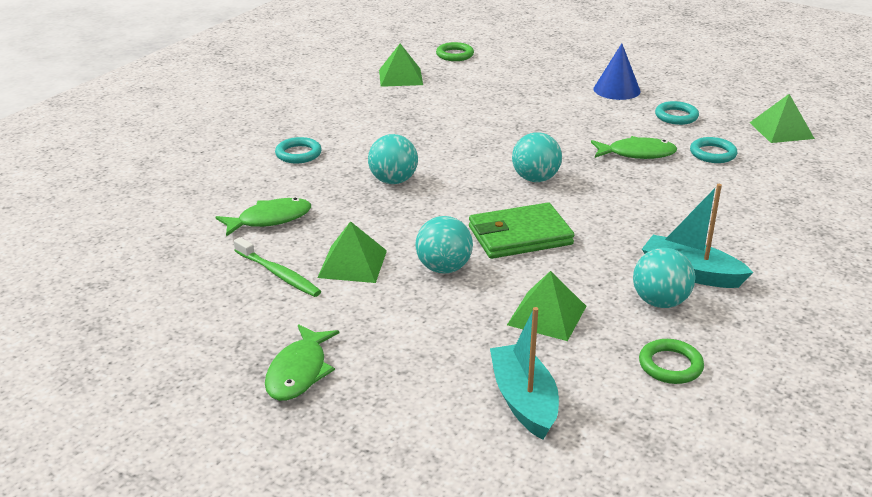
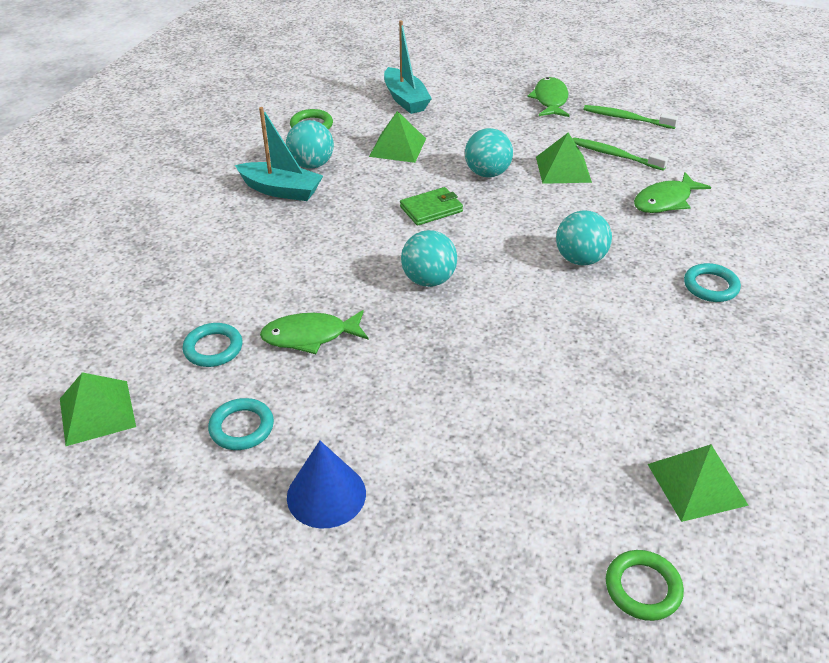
camera: 170 degrees right, 10 degrees up
(217, 325) = (626, 118): none -> green toothbrush
(519, 236) = (431, 209): green wallet -> green wallet, size x0.64

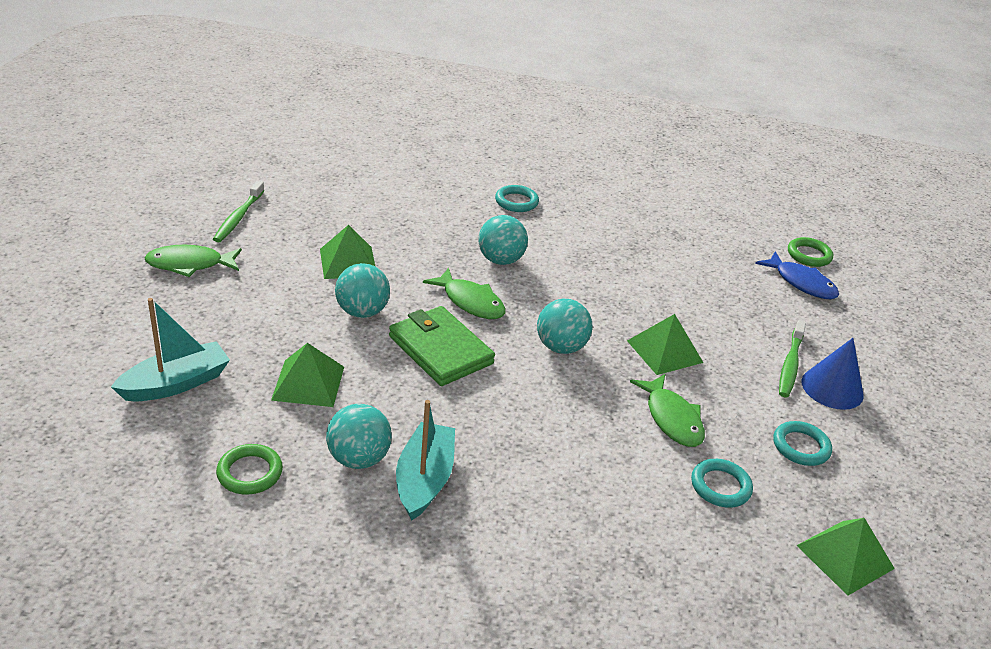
camera: 105 degrees left, 5 degrees down
(431, 209) = (440, 350): green wallet -> green wallet, size x1.57
(560, 546) = (801, 283): none -> blue fish
(615, 155) = (317, 230): green toothbrush -> green toothbrush (790, 365)
(665, 201) = (397, 210): green fish -> green fish (470, 302)
(696, 484) = (720, 229): green pyramid -> green pyramid (664, 351)

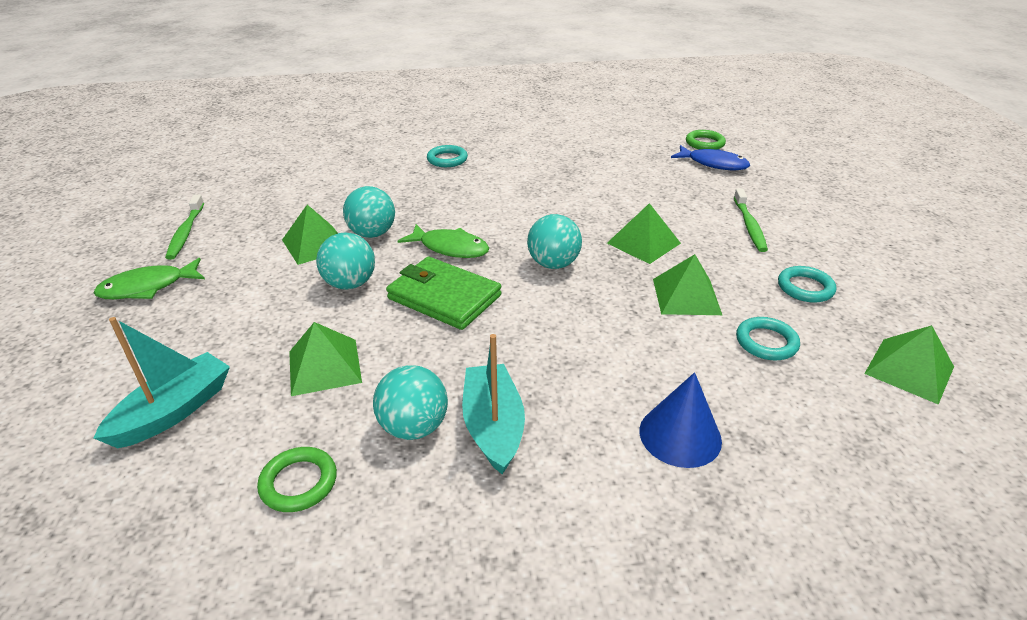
camera: 15 degrees left, 0 degrees up
(500, 260) = (458, 207): turquoise ball -> turquoise ball (372, 233)
(672, 418) = (686, 296): green fish -> green pyramid
(832, 388) = (794, 234): blue cone -> blue cone (680, 435)

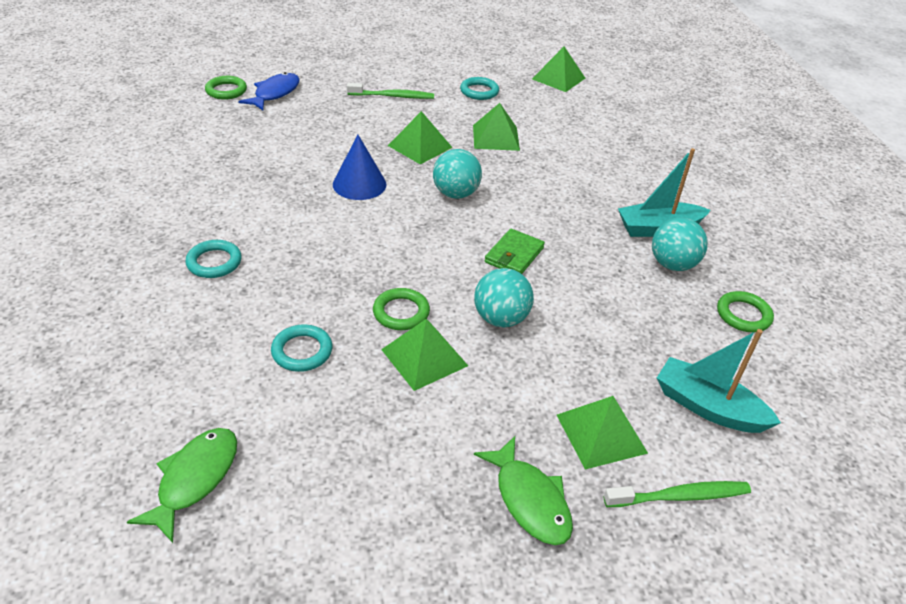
camera: 95 degrees left, 5 degrees up
(186, 232) = (394, 503): green toothbrush -> green toothbrush (680, 496)
(324, 366) = (624, 319): green pyramid -> green pyramid (601, 433)
(372, 233) = (401, 312): turquoise ball -> green ring
(444, 297) = (514, 255): green wallet -> green wallet, size x0.64
(450, 248) = (430, 254): green fish -> green fish (194, 479)
(680, 435) = (639, 159): blue cone -> blue cone (359, 184)
(766, 342) = (543, 116): turquoise ring -> turquoise ring (302, 351)

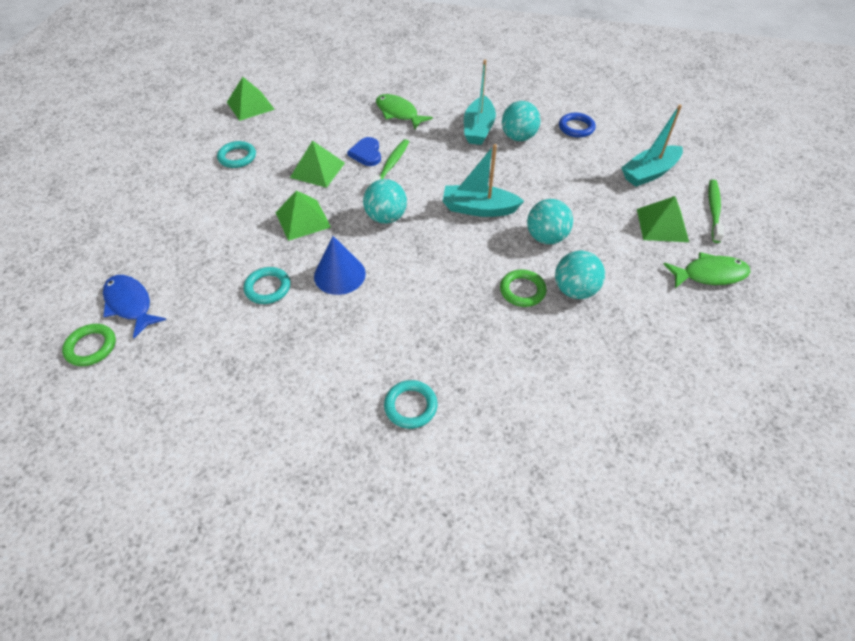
camera: 65 degrees left, 10 degrees up
(194, 479) = (671, 457): green fish -> green fish (398, 113)
(302, 351) = (549, 362): turquoise ring -> turquoise ring (268, 288)
(393, 96) = (204, 215): green toothbrush -> green toothbrush (390, 165)
(424, 357) = (575, 290): green pyramid -> turquoise ball
(514, 255) = (479, 209): green wallet -> turquoise boat
(544, 160) = (366, 153): none -> blue heart
(743, 315) = (576, 128): green ring -> blue ring

